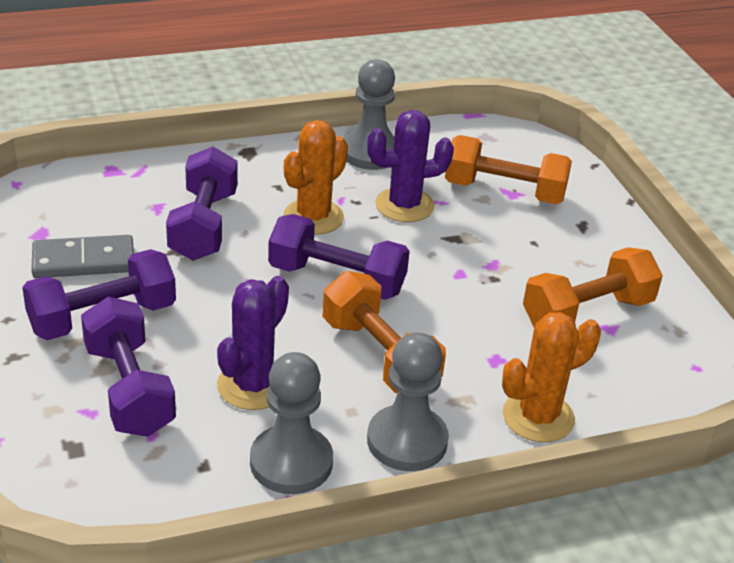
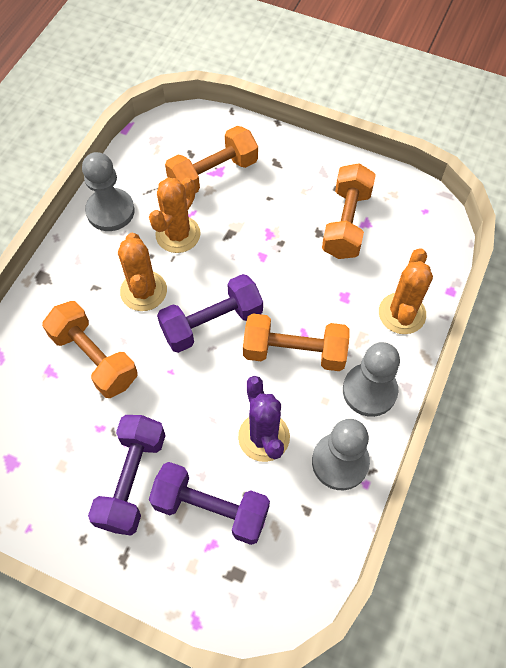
camera: 45 degrees left, 25 degrees up
(83, 261) = (65, 454): grey domino -> none
(203, 225) = (94, 358): purple dumbbell -> orange dumbbell
(404, 205) = (178, 234): purple cactus -> orange cactus

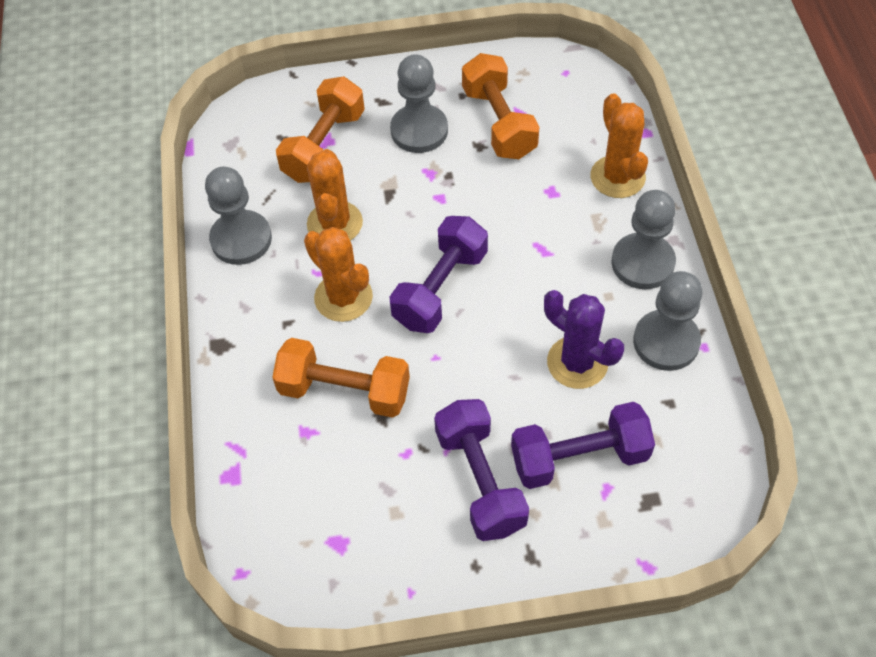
camera: 30 degrees left, 5 degrees down
(285, 198) = (419, 130): none -> grey pawn
(294, 352) = (544, 269): orange dumbbell -> none

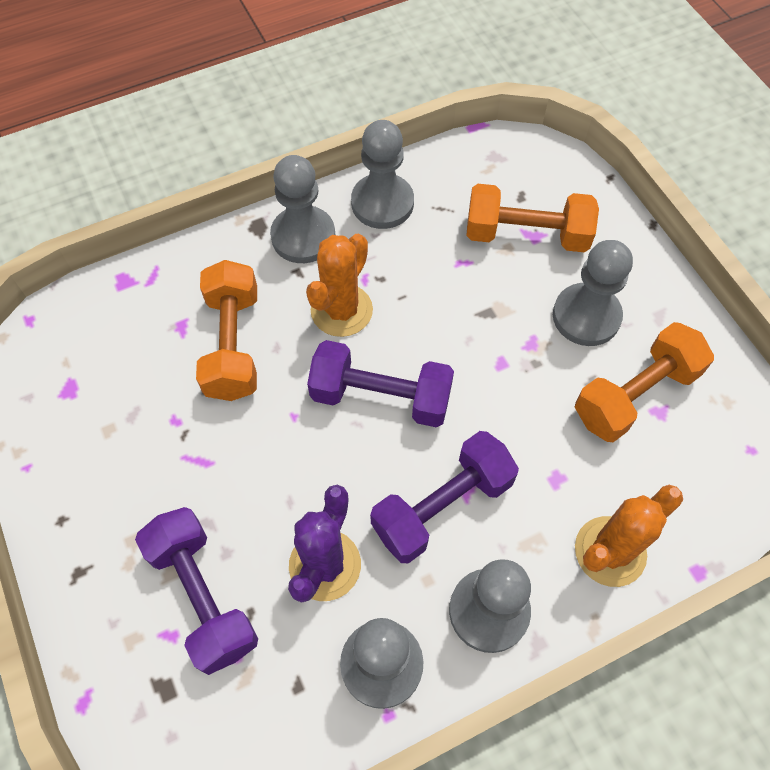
camera: 70 degrees right, 5 degrees up
(249, 310) = (303, 236): none -> grey pawn
(335, 223) = (430, 275): orange cactus -> none
(480, 480) = (157, 499): purple dumbbell -> purple dumbbell (442, 506)

